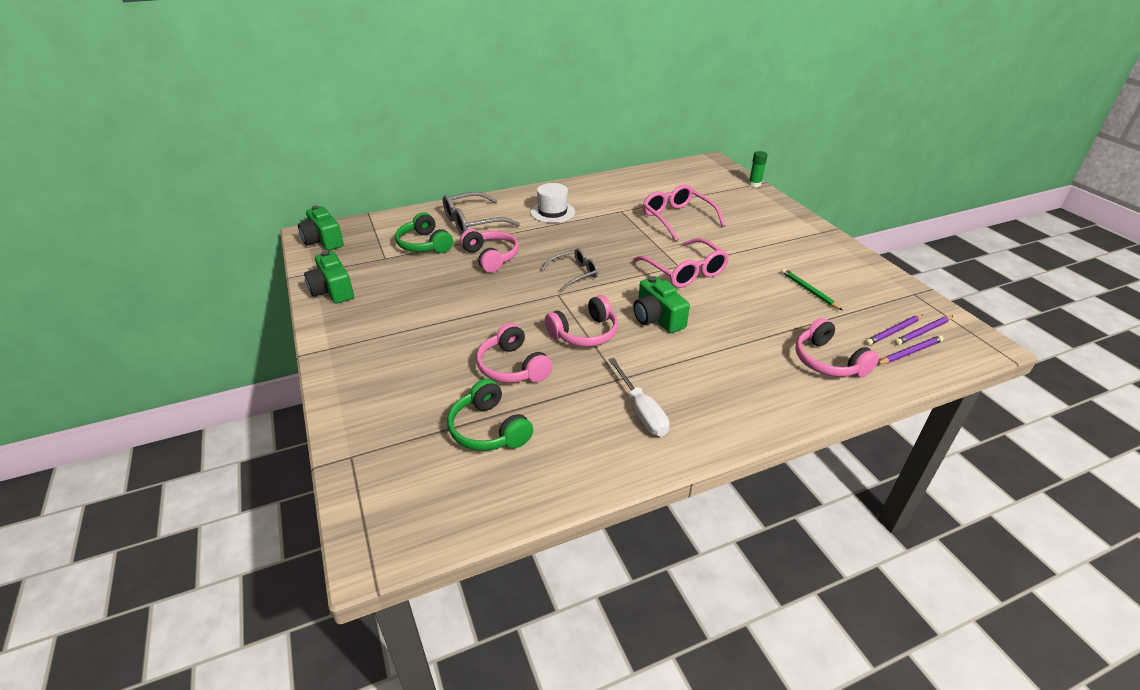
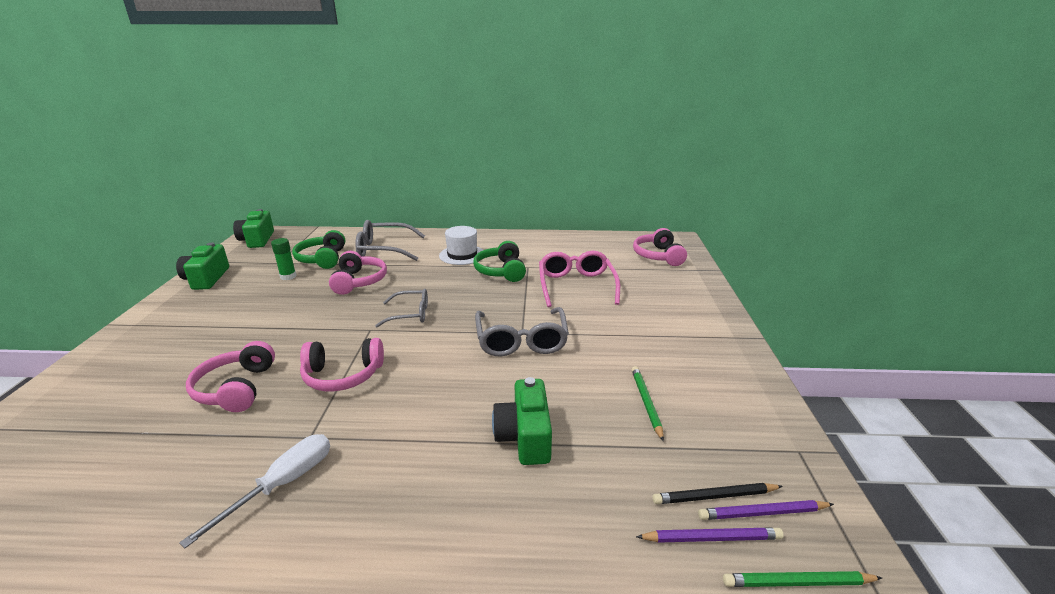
camera: 25 degrees right, 10 degrees down
(489, 429) = (128, 446): green headphones -> green headphones (501, 271)
(641, 411) = (282, 485): white screwdriver -> white screwdriver turned 150 degrees counterclockwise
(657, 318) = (432, 382): green camera -> green camera (525, 436)
(684, 271) = (521, 340): pink glasses -> grey glasses
(754, 184) = (702, 270): green glue stick -> green glue stick (288, 276)
(828, 361) = (574, 506): pink headphones -> pink headphones (658, 256)
(893, 331) = (714, 496): purple pencil -> black pencil
(963, 358) = (798, 582): none -> green pencil

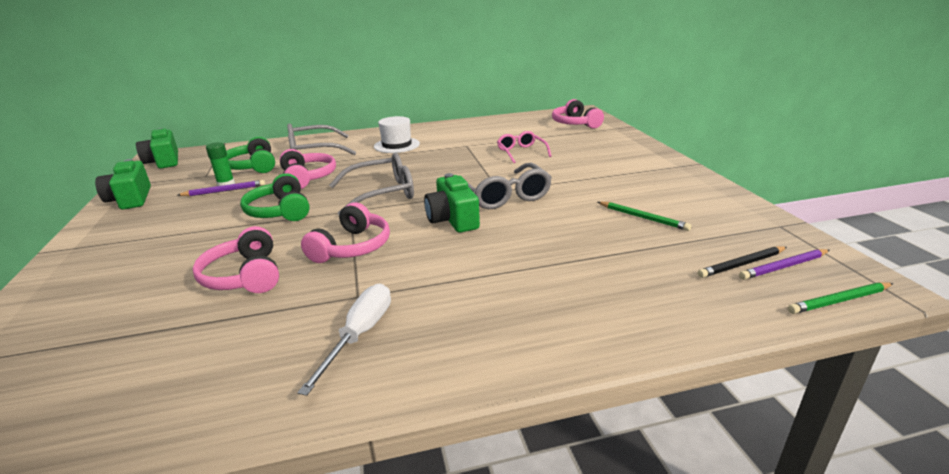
camera: 15 degrees left, 0 degrees up
(343, 375) = (352, 247): pink headphones -> pink headphones turned 45 degrees counterclockwise
(409, 314) = (381, 193): grey glasses -> grey glasses, size x1.57
(501, 271) = (444, 151): green headphones -> green headphones (280, 211)
(525, 436) = (561, 257): green camera -> green camera (453, 219)
(576, 286) = (521, 152): pink glasses -> pink glasses, size x0.64
(646, 403) = (643, 218): green pencil -> green pencil turned 150 degrees clockwise
(711, 538) = (759, 289): purple pencil -> purple pencil (224, 191)

